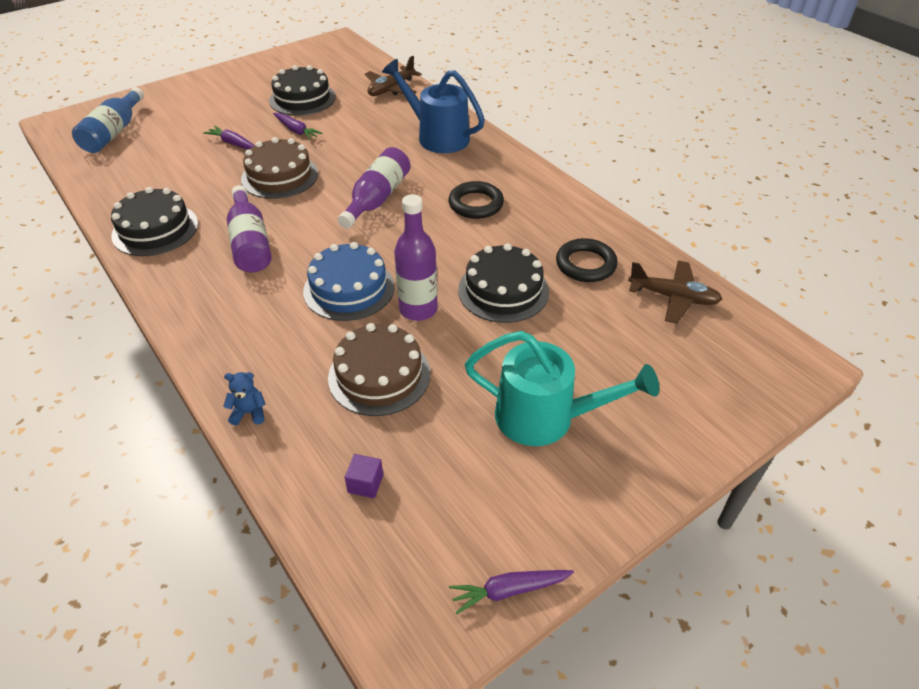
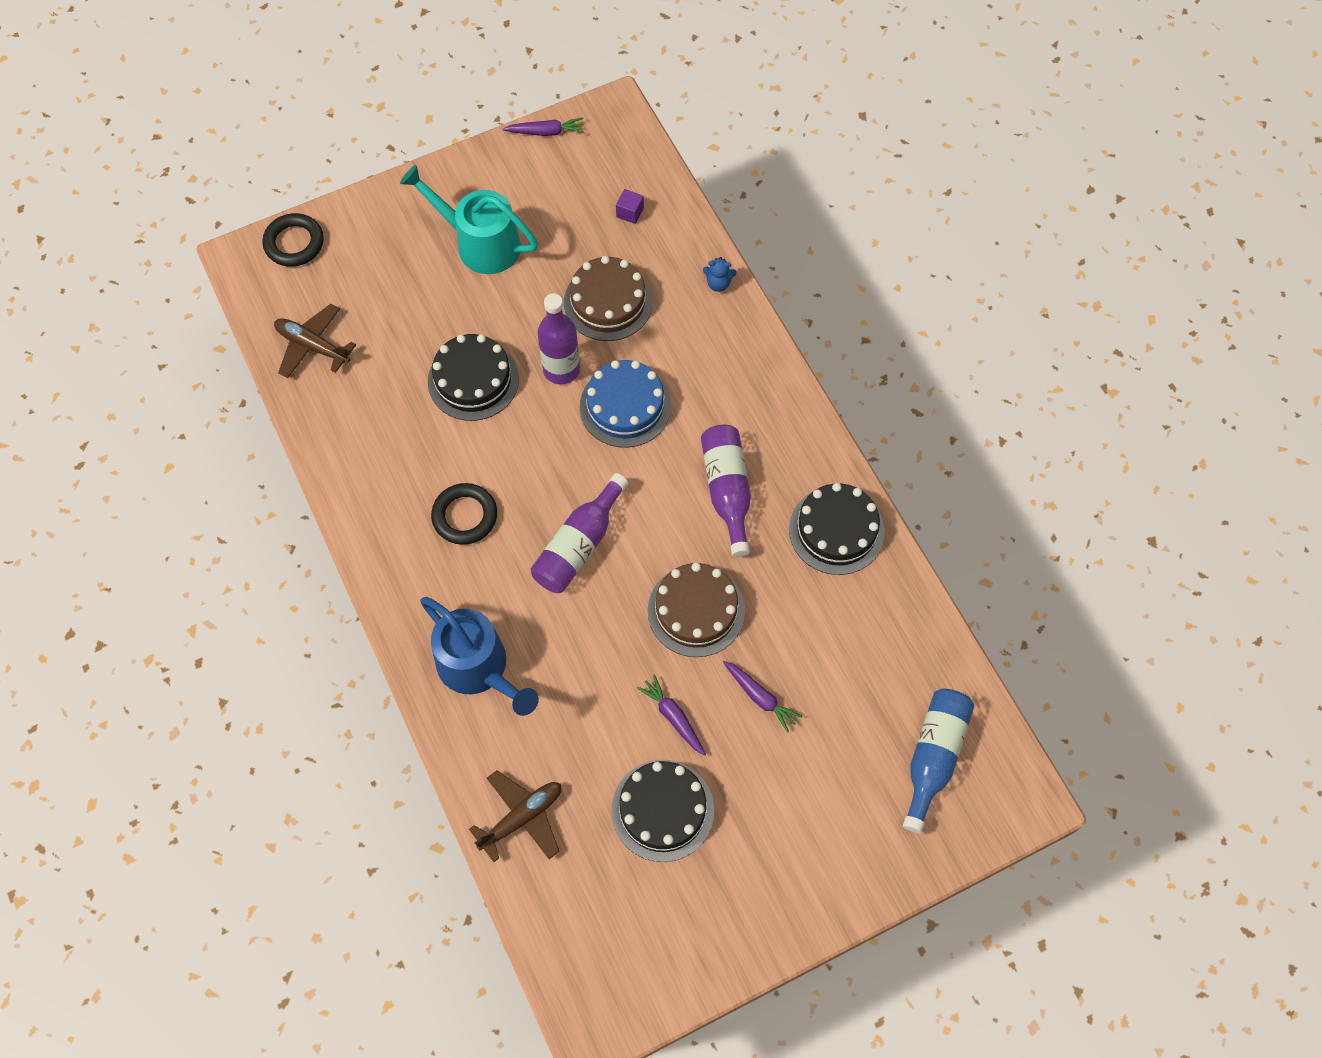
camera: 170 degrees left, 20 degrees up
(585, 264) = (378, 401): black ring -> black ring (294, 243)

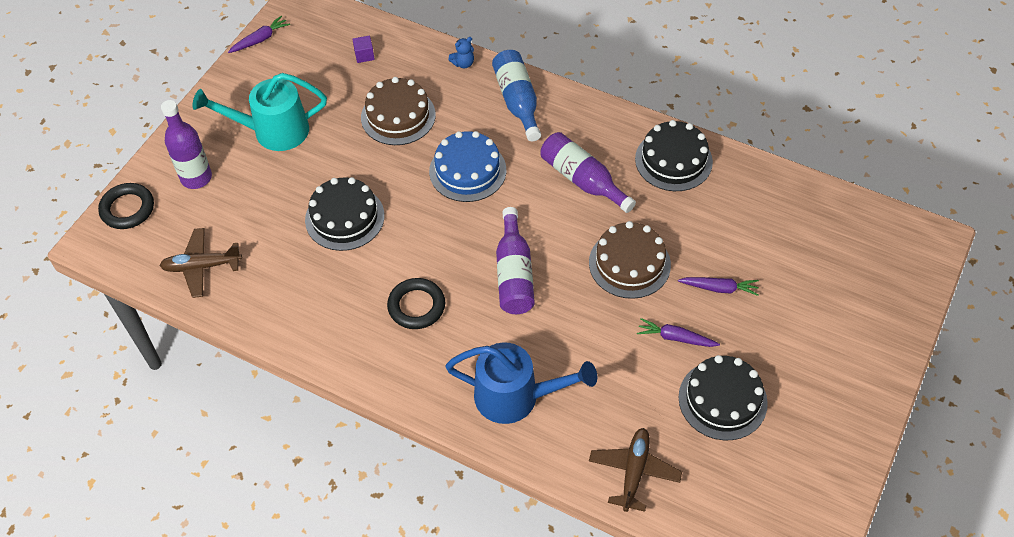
camera: 35 degrees left, 10 degrees down
(561, 369) = (402, 174): purple bottle -> purple bottle (196, 178)
(933, 757) = (856, 252): blue bottle -> blue bottle (517, 101)

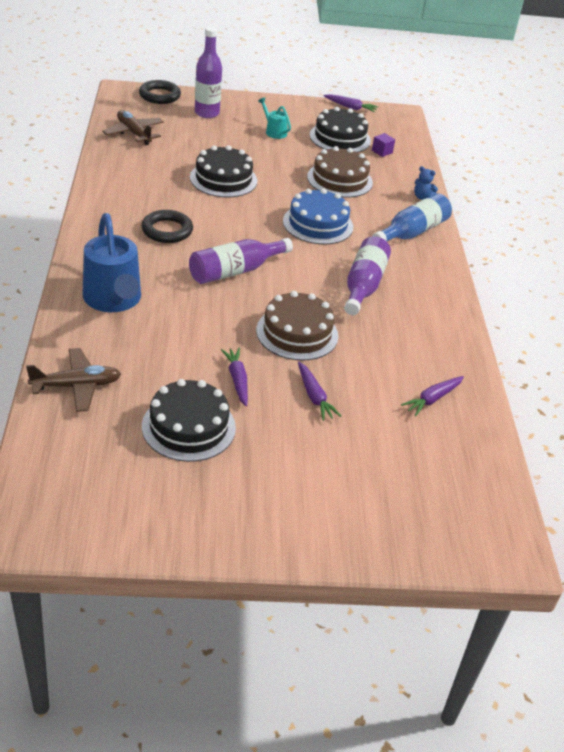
camera: 55 degrees right, 15 degrees down
(272, 131) = (274, 131): turquoise watering can -> turquoise watering can, size x0.48
(673, 160) = (435, 334): black cake -> black cake (340, 138)
(754, 204) = (432, 399): none -> purple carrot

